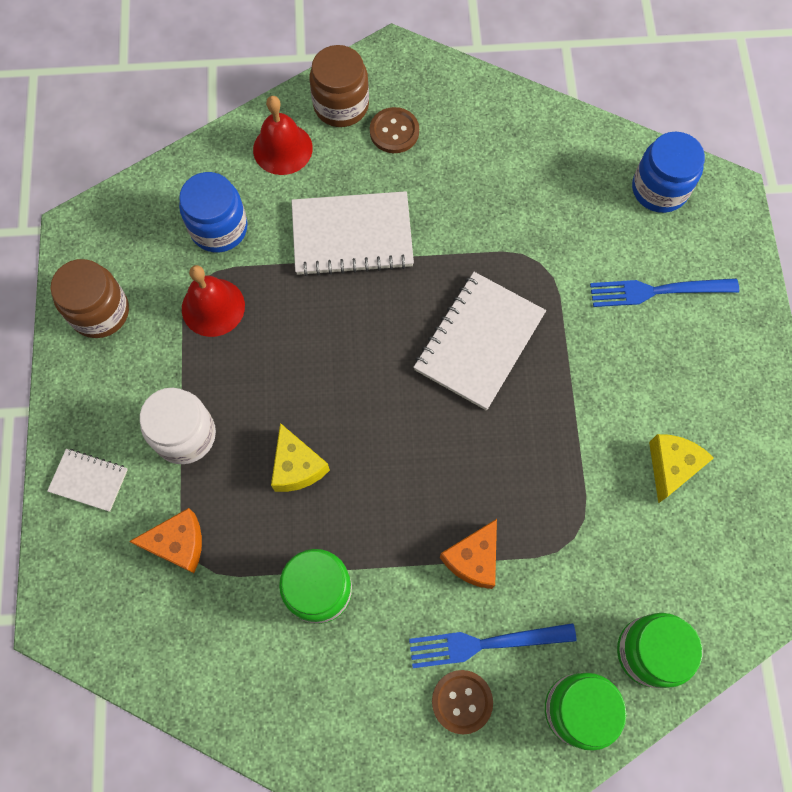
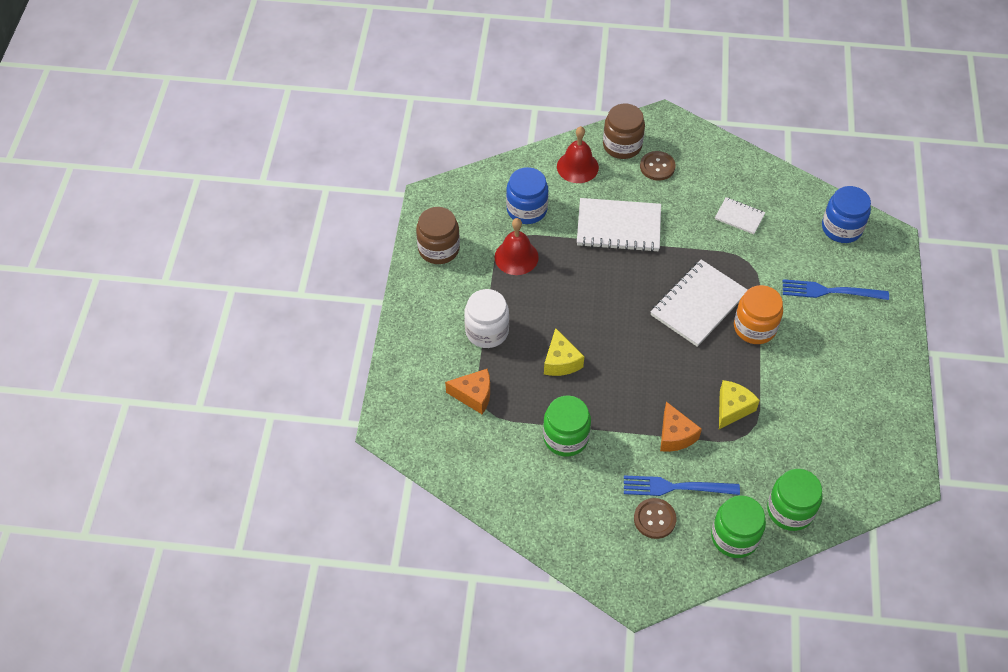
camera: 10 degrees right, 15 degrees down
(89, 480) = (418, 348): white notebook -> white notebook (739, 217)
(473, 559) = (675, 435): orange cheese -> orange cheese turned 60 degrees counterclockwise
(561, 365) = (754, 327): none -> orange jar
(671, 467) = (823, 401): yellow cheese -> yellow cheese (732, 408)

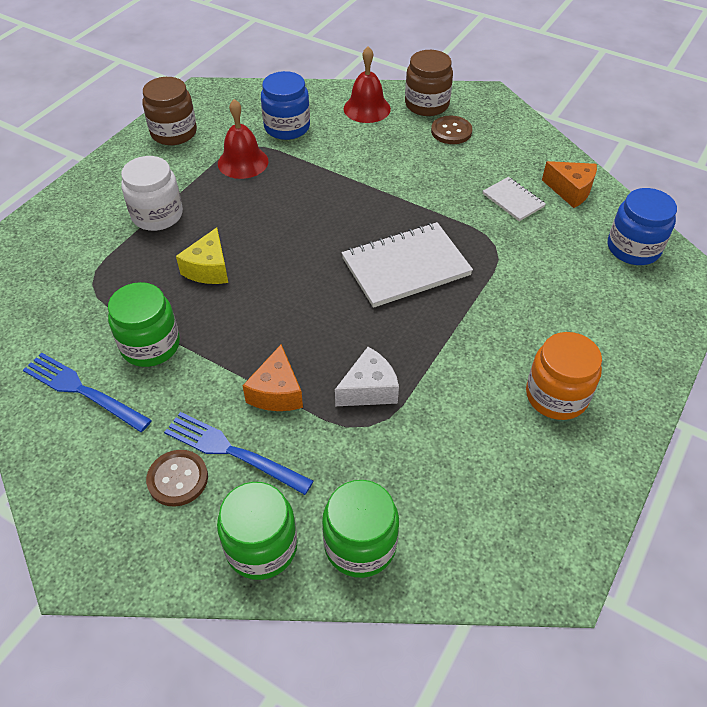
camera: 25 degrees right, 5 degrees down
(474, 395) = (91, 268): orange cheese -> orange cheese (570, 190)
(618, 227) = (370, 169): white notebook -> none
(732, 408) = (369, 389): yellow cheese -> white cheese
(754, 327) = (458, 312): orange jar -> orange jar (556, 395)
(830, 291) = (579, 307): blue fork -> blue fork (82, 390)

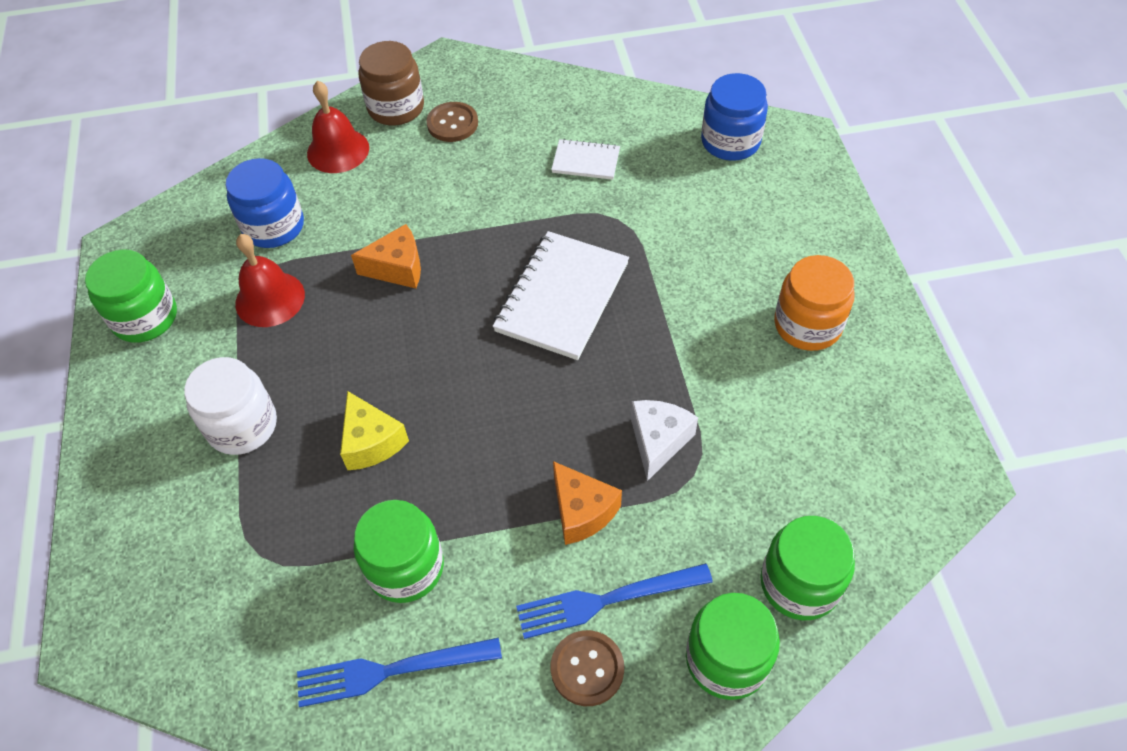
camera: 40 degrees left, 5 degrees up
(174, 133) = (145, 318): brown jar -> green jar
(570, 190) = (624, 118): orange cheese -> orange cheese (397, 268)

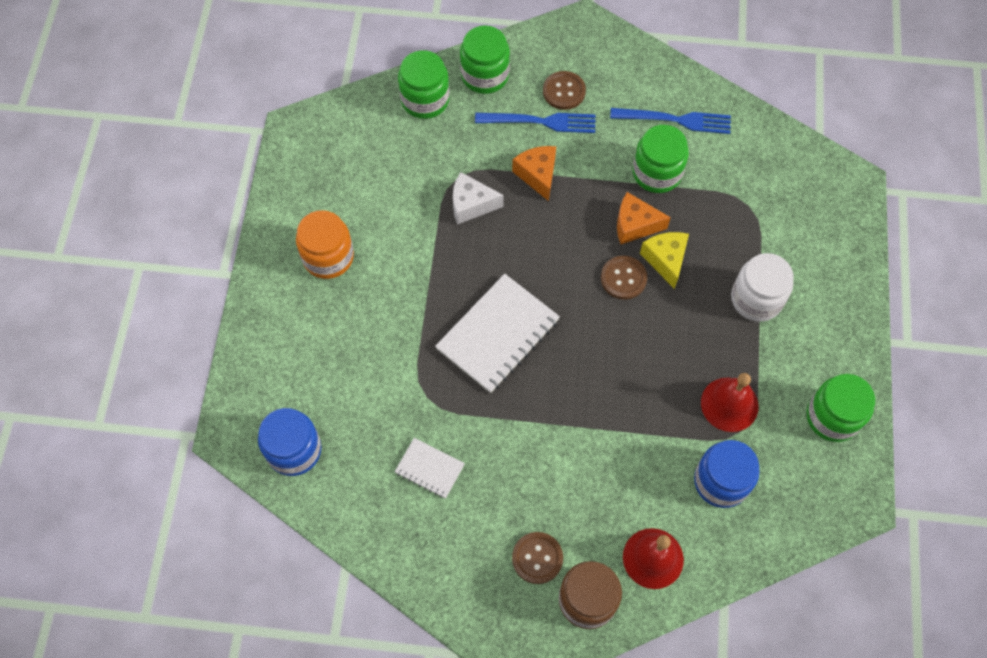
camera: 165 degrees left, 10 degrees up
(397, 268) = (621, 403): orange cheese -> orange cheese (635, 225)
(424, 403) = (623, 278): none -> brown button
(658, 441) = (471, 204): white cheese -> white cheese turned 60 degrees clockwise

